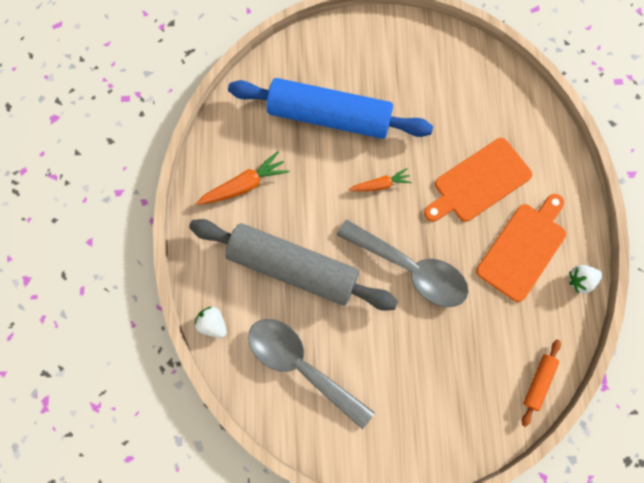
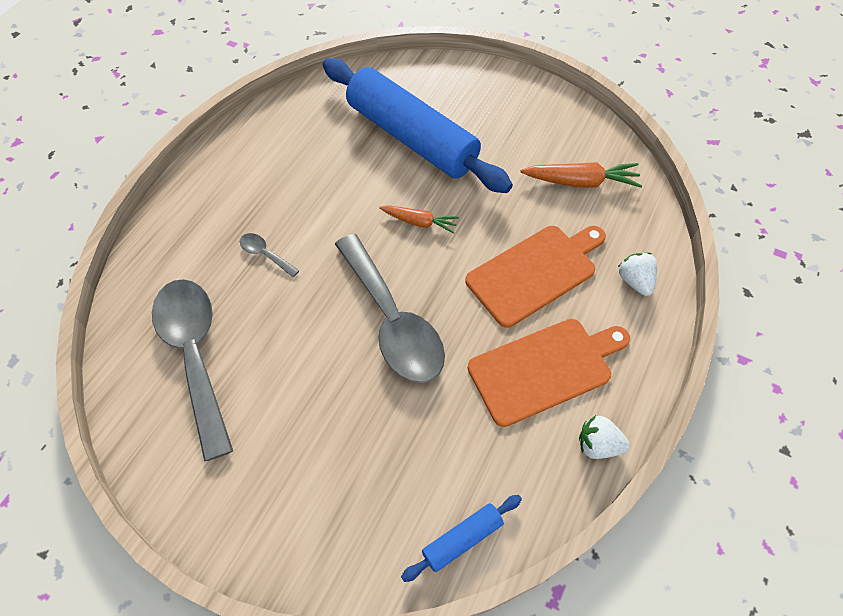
camera: 30 degrees right, 15 degrees down
(213, 324) = (142, 264): white strawberry -> white strawberry (634, 281)
(244, 185) = (278, 157): orange carrot -> orange carrot (580, 182)
(292, 268) = (265, 254): grey rolling pin -> grey spoon
(479, 182) = (535, 272): orange cutting board -> orange cutting board turned 150 degrees clockwise
(538, 382) = (462, 539): orange rolling pin -> blue rolling pin

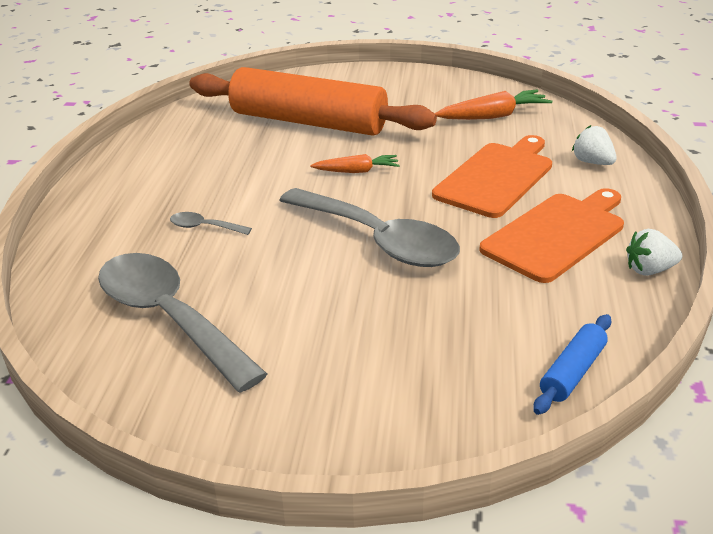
camera: 20 degrees left, 25 degrees down
(411, 137) = (308, 122): blue rolling pin -> orange rolling pin

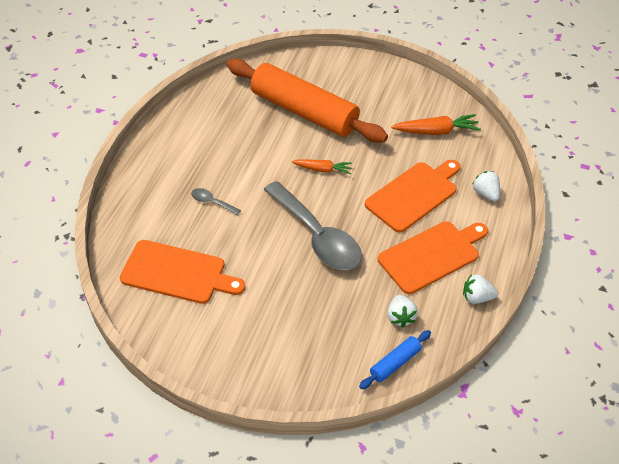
camera: 10 degrees right, 15 degrees up
(169, 318) = (177, 273): grey spoon -> orange cutting board
(549, 312) = (400, 317): none -> white strawberry

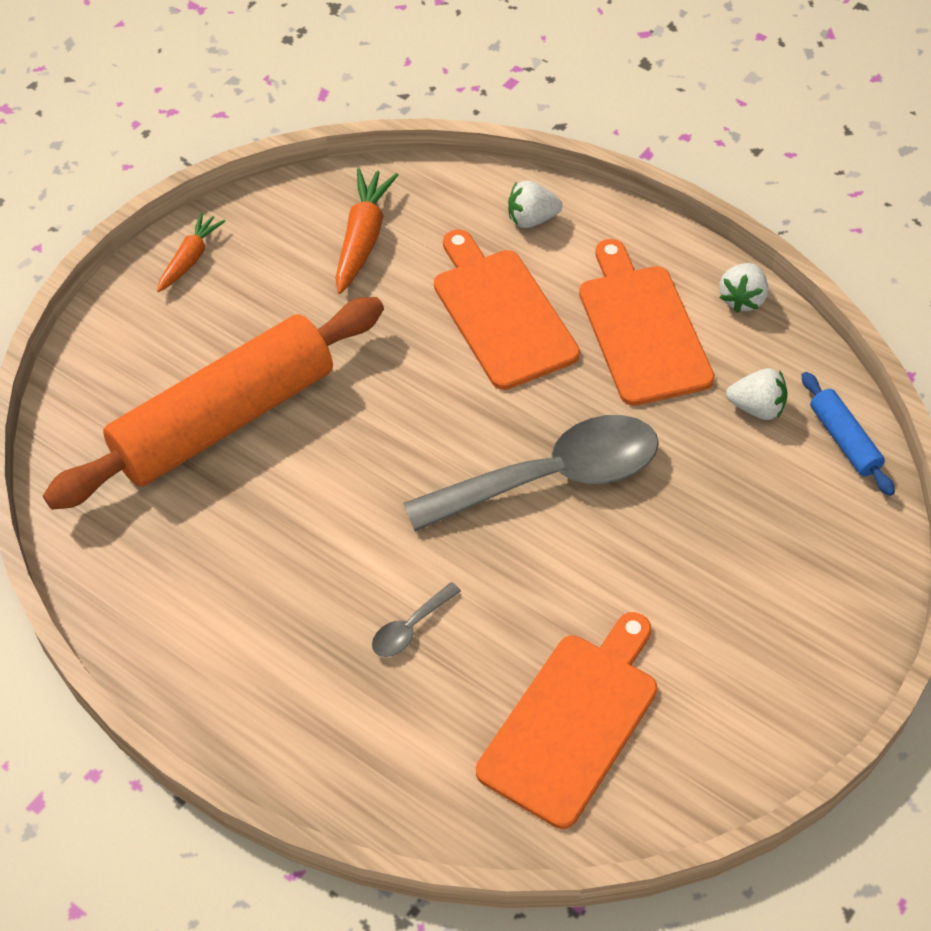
camera: 70 degrees left, 5 degrees up
(322, 169) = (392, 428): orange carrot -> orange carrot (190, 259)

